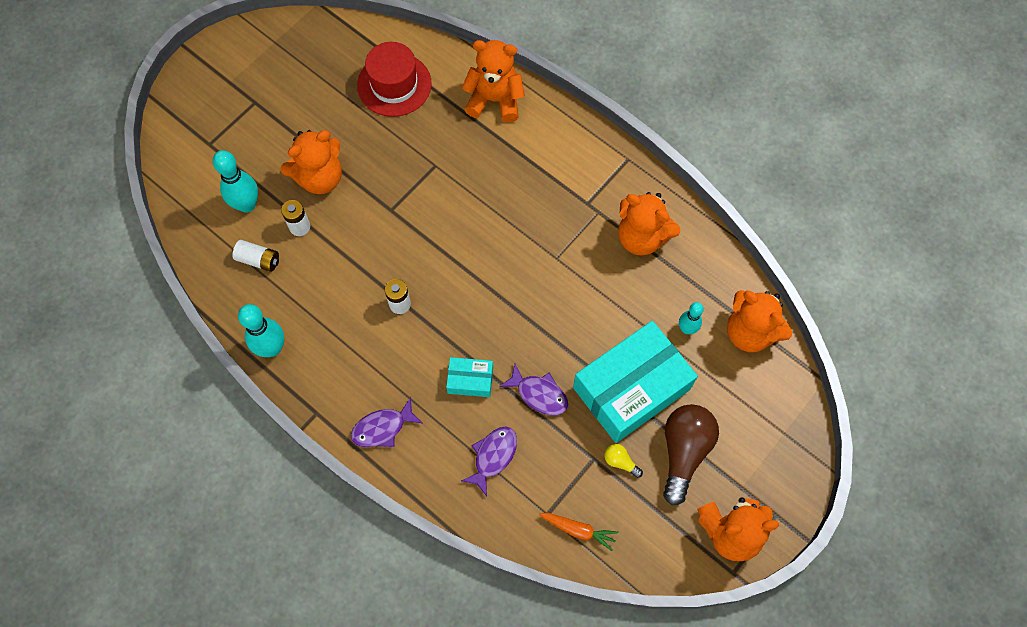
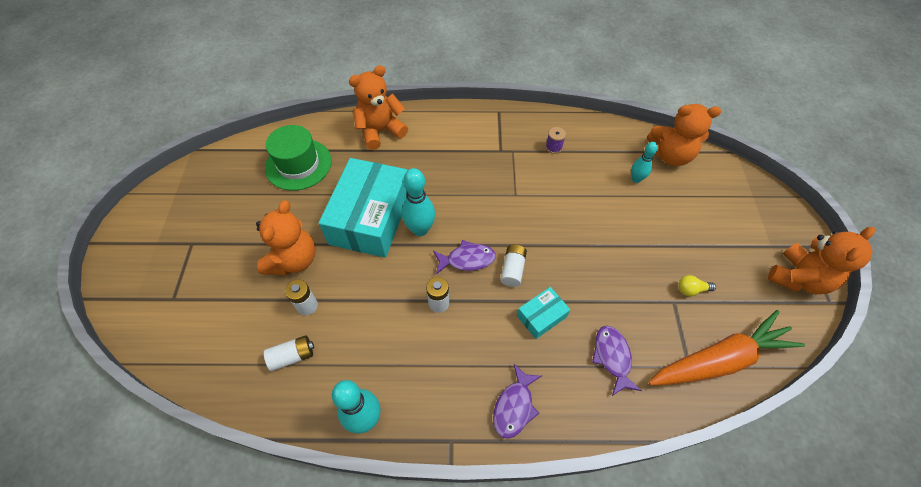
camera: 40 degrees left, 10 degrees down
(247, 205) = (246, 321): turquoise bowling pin -> turquoise bowling pin (420, 229)
(394, 84) = (298, 164): red hat -> green hat
(486, 323) = (512, 269): none -> white battery
(539, 394) = (595, 288): purple fish -> purple fish (467, 259)
(578, 530) = (719, 359): orange carrot -> orange carrot, size x2.15
(631, 388) = (645, 238): turquoise box -> turquoise box (370, 218)
(641, 237) = (553, 147): orange teddy bear -> purple spool
(684, 452) = (718, 252): brown light bulb -> none

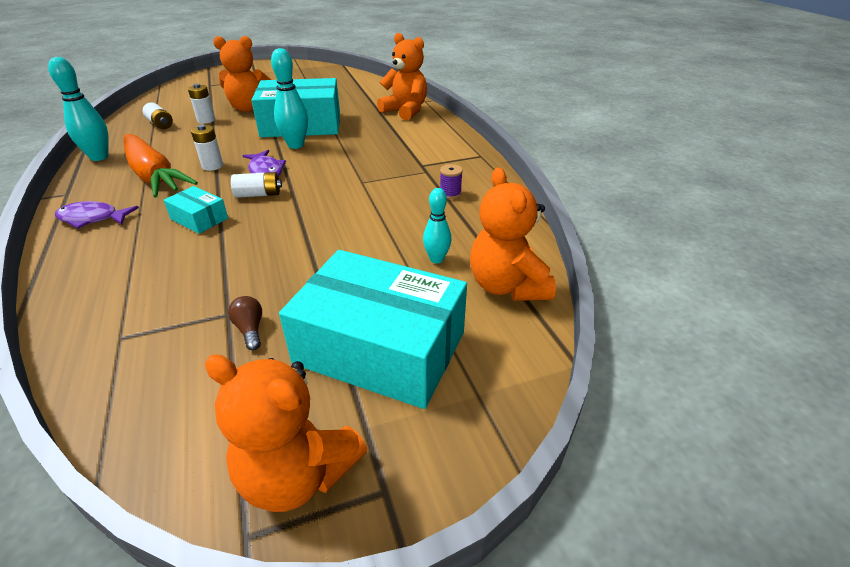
camera: 70 degrees right, 20 degrees down
(298, 164) = (346, 92): green hat -> none
(612, 357) = (142, 271): purple fish -> none
(691, 289) = (250, 329): yellow light bulb -> brown light bulb
(716, 227) = (380, 348): none -> turquoise box
(719, 359) = (127, 368): orange carrot -> orange carrot (154, 176)

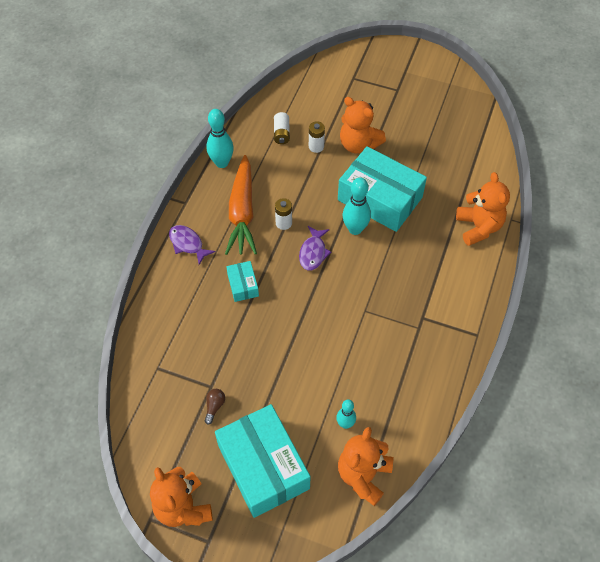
camera: 40 degrees right, 20 degrees up
(258, 194) = (291, 281): white battery -> none
(450, 193) = (411, 366): purple spool -> none

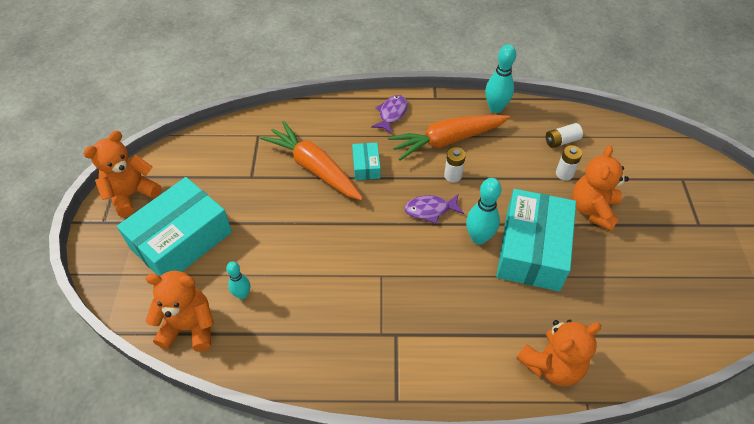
camera: 70 degrees right, 5 degrees down
(214, 406) = (232, 185): brown light bulb -> none
(225, 328) = (314, 168): none -> orange carrot
(243, 285) = (366, 166): turquoise box -> turquoise box turned 60 degrees counterclockwise

